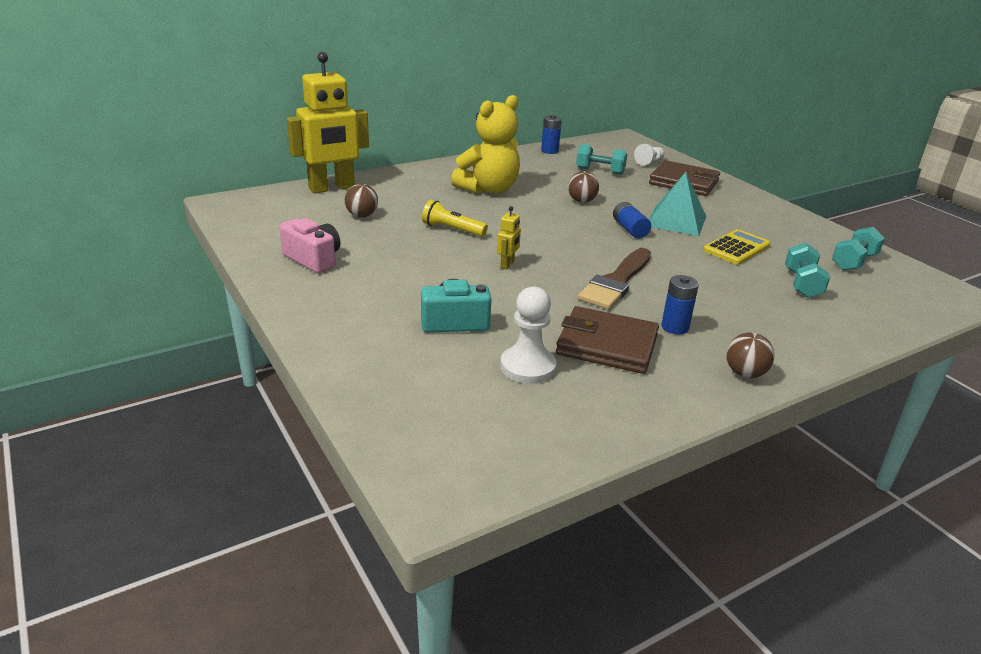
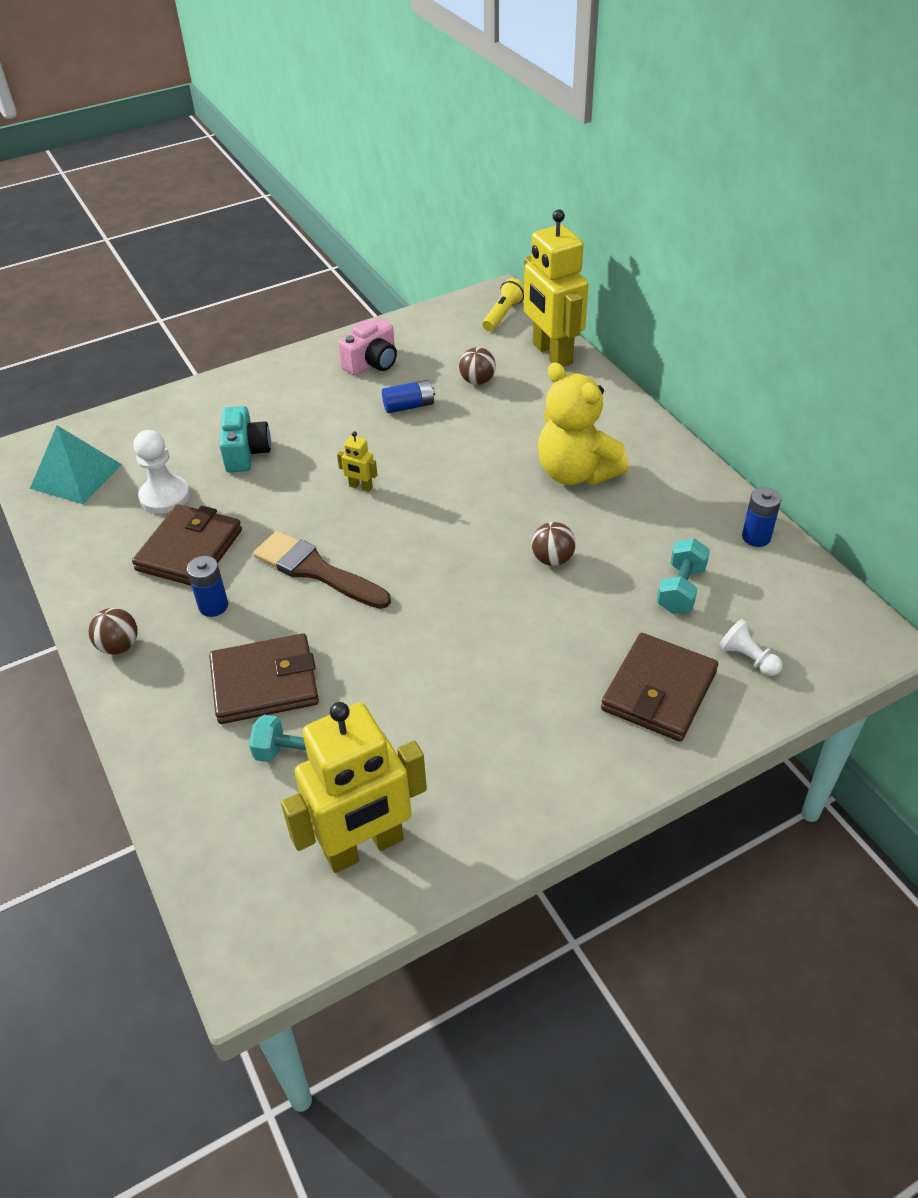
camera: 95 degrees right, 15 degrees up
(452, 229) = (447, 445): yellow flashlight -> yellow flashlight (503, 314)
(629, 229) = (462, 599): blue battery -> blue battery (409, 406)
(676, 221) = (497, 654): turquoise pyramid -> turquoise pyramid (76, 476)
(736, 248) = (409, 706): yellow calculator -> none
(746, 299) = (265, 683): none -> brown wallet
(853, 262) = (364, 847): turquoise dumbbell -> yellow robot

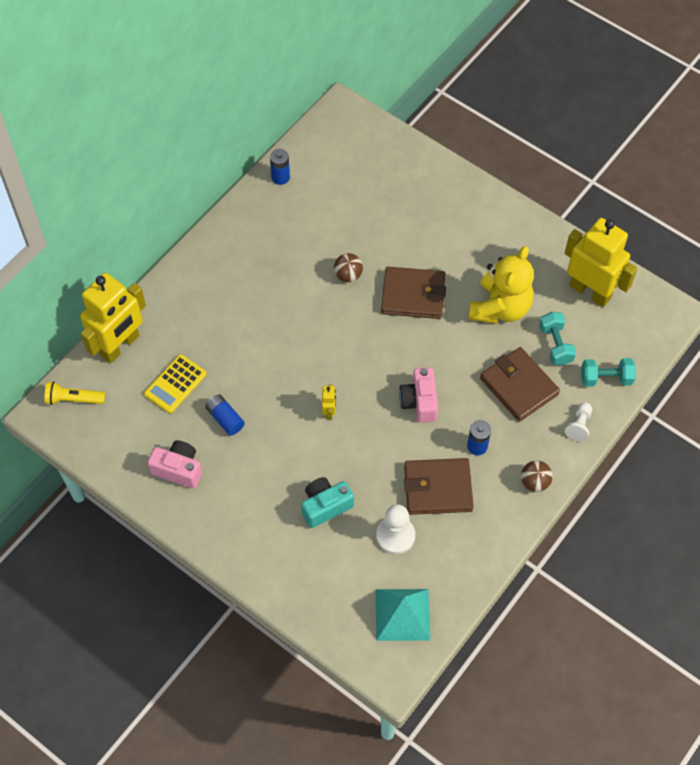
camera: 115 degrees left, 15 degrees up
(316, 570) = (419, 402): brown brush -> pink camera
(477, 381) = (175, 384): brown ball -> yellow calculator
(576, 473) = (259, 287): yellow teddy bear -> yellow teddy bear (500, 308)
(658, 691) = (426, 196): brown wallet -> brown wallet (413, 295)
(681, 589) = (343, 204): turquoise dumbbell -> turquoise dumbbell (606, 378)
(747, 658) = (383, 163): white pawn -> white pawn (579, 425)

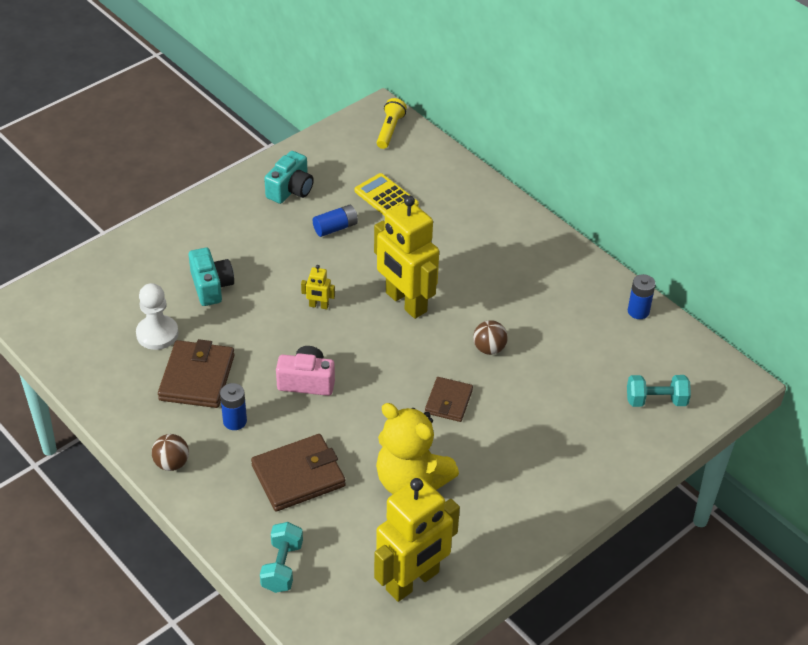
camera: 100 degrees right, 15 degrees down
(120, 346) = (441, 165): yellow robot -> yellow robot (405, 302)
(178, 469) = (290, 189): pink camera -> turquoise camera
(402, 614) = (72, 324): turquoise pyramid -> none
(413, 295) = (448, 401): brown wallet -> brown wallet, size x0.62
(555, 345) = (344, 525): turquoise dumbbell -> turquoise dumbbell (656, 401)
(579, 425) = (227, 523): white pawn -> none

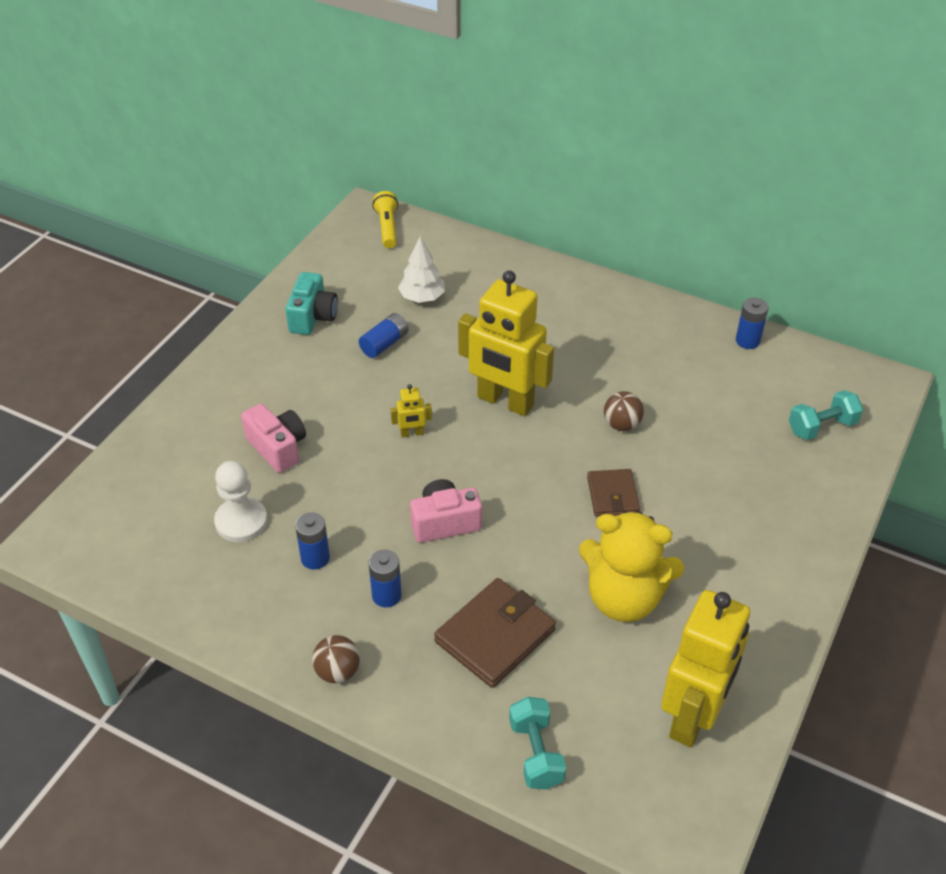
camera: 20 degrees left, 0 degrees up
(197, 377) = (315, 558): brown wallet -> blue battery
(211, 286) = (278, 448): turquoise camera -> pink camera
(386, 198) = (422, 297): yellow calculator -> white tree

